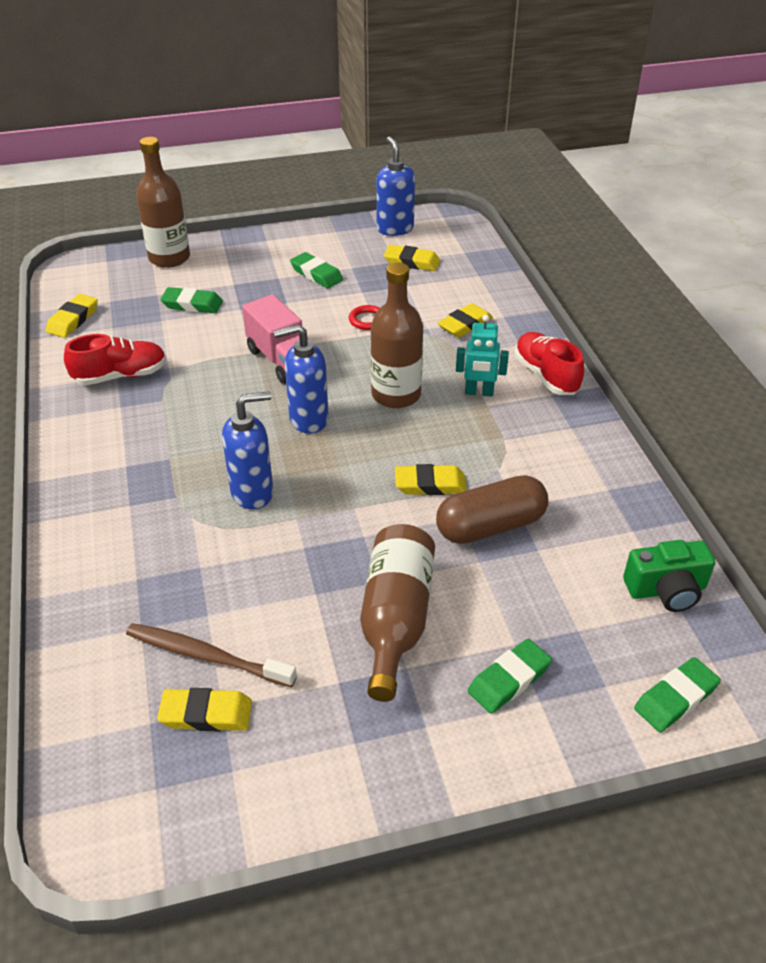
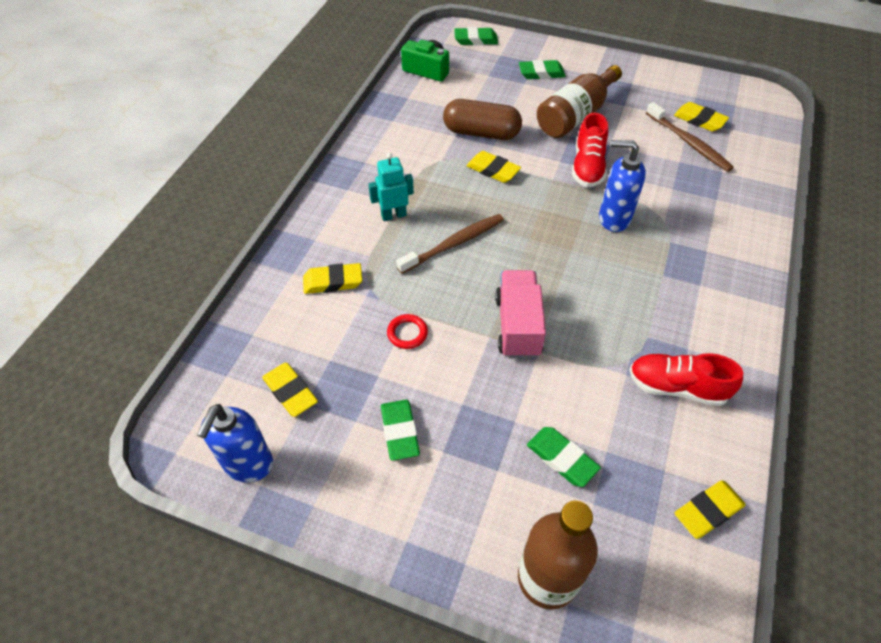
camera: 145 degrees left, 10 degrees up
(308, 419) = (537, 256): blue soap dispenser -> none
(396, 395) = (454, 244): brown bottle -> brown toothbrush
(479, 392) = (393, 215): turquoise robot -> turquoise robot turned 60 degrees counterclockwise
(546, 375) = (332, 204): red shoe -> red shoe (587, 166)

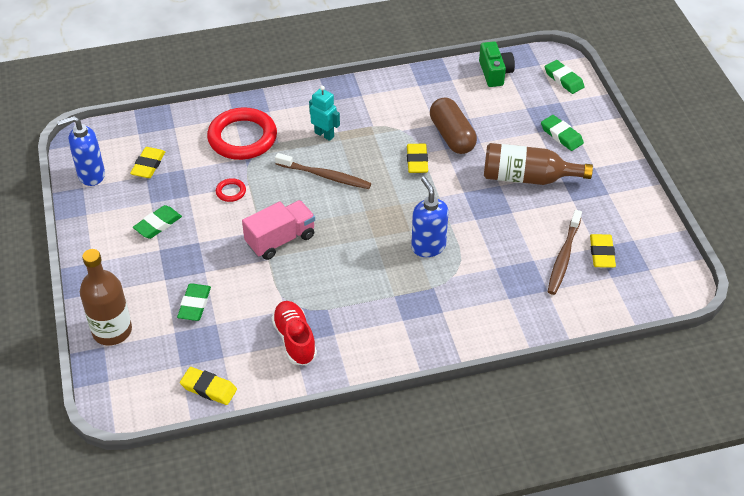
camera: 55 degrees right, 5 degrees down
(333, 281) = (242, 138): yellow eraser -> red ring
(587, 166) = (472, 209): red shoe -> none

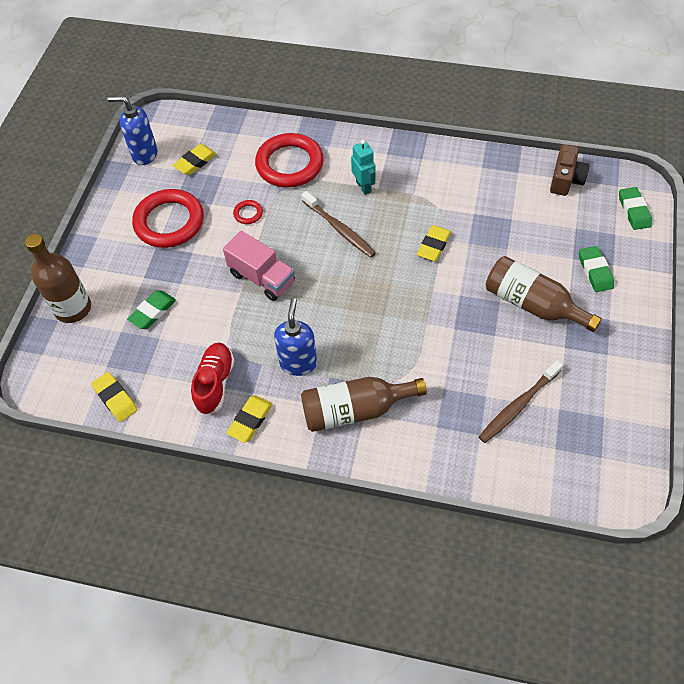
camera: 30 degrees right, 10 degrees up
(158, 224) = (169, 222): green eraser -> red ring
(280, 240) = (262, 278): pink truck -> pink truck turned 45 degrees clockwise
(428, 247) = (391, 339): blue soap dispenser -> blue soap dispenser (298, 363)
(433, 312) = (355, 410): none -> brown bottle
(452, 136) = (483, 231): brown capsule -> none
(495, 73) = (566, 179): green camera -> brown camera
(602, 253) = (561, 418): yellow eraser -> yellow eraser (250, 420)

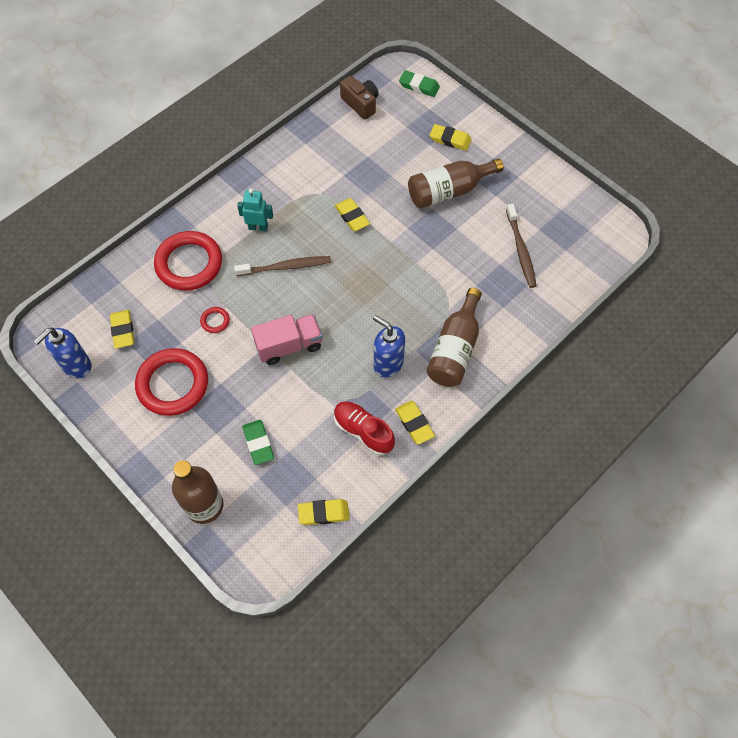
camera: 60 degrees left, 5 degrees up
(595, 271) = (450, 140): green eraser -> yellow eraser

